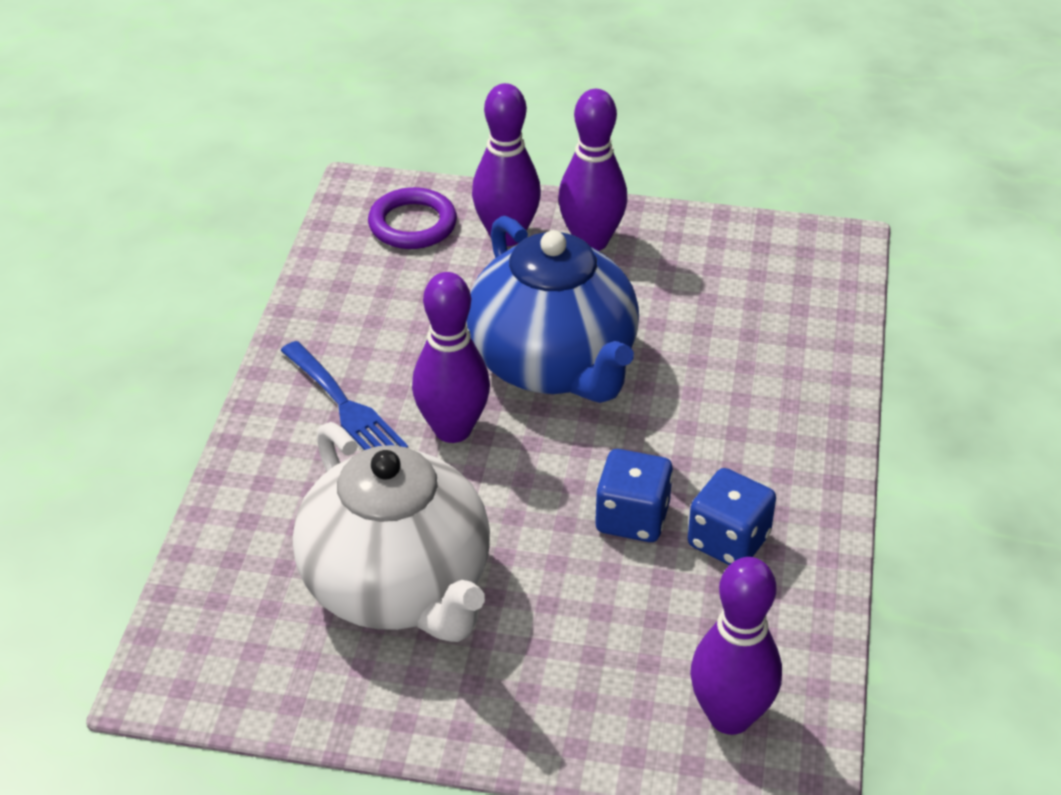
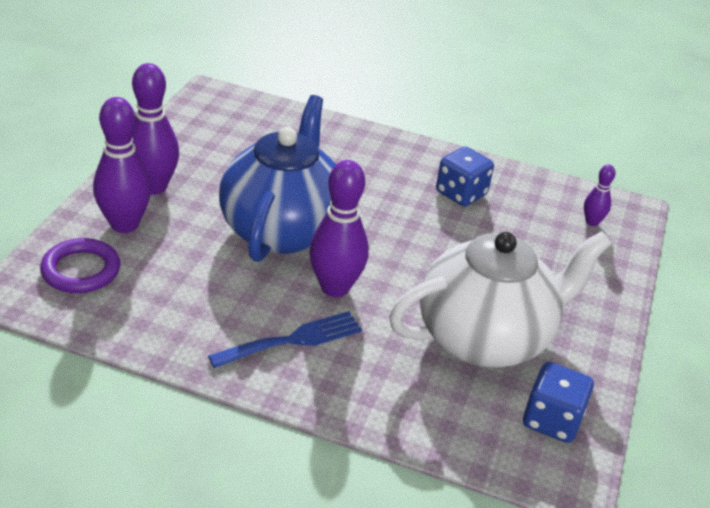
camera: 85 degrees left, 5 degrees down
(554, 365) = (283, 229): blue teapot -> blue teapot turned 60 degrees counterclockwise
(632, 518) = (436, 225): blue dice -> blue dice (551, 420)
(730, 716) = (592, 222): purple bowling pin -> purple bowling pin, size x0.51

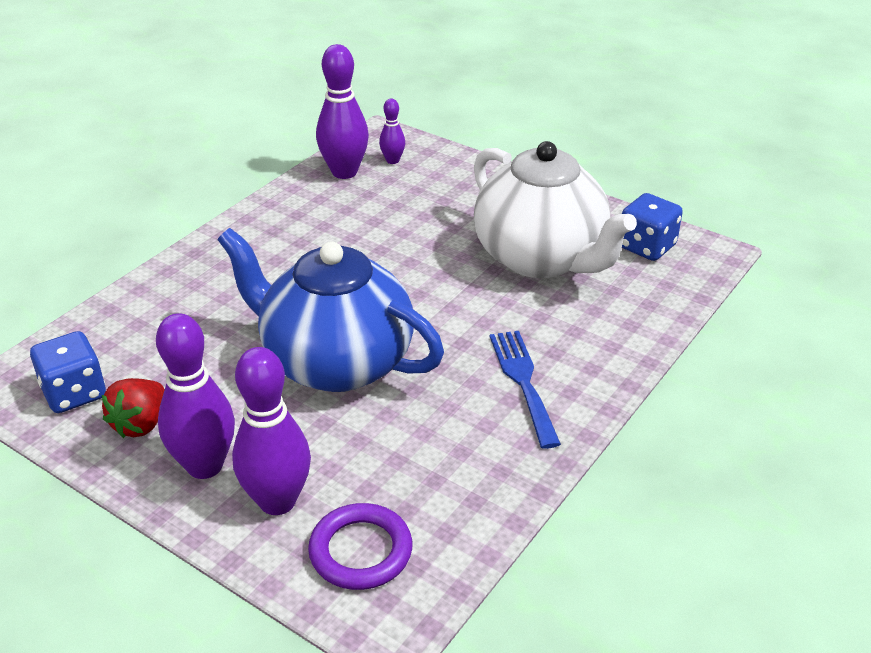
camera: 70 degrees left, 0 degrees up
(188, 153) = (140, 424): none -> red strawberry
(335, 288) = (448, 339): purple bowling pin -> purple bowling pin (344, 172)
(461, 193) = (318, 225): blue dice -> blue dice (74, 393)
(485, 338) = (541, 258): white teapot -> white teapot turned 150 degrees clockwise

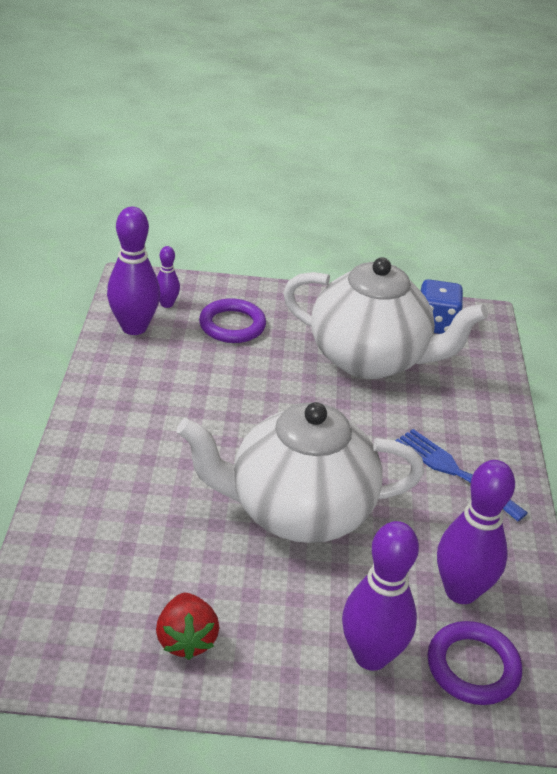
camera: 35 degrees left, 0 degrees up
(74, 393) = (92, 637): blue dice -> none
(205, 466) = (281, 652): purple bowling pin -> purple bowling pin (461, 591)
(335, 362) = (298, 511): blue teapot -> white teapot
(434, 193) = (232, 325): none -> purple ring

